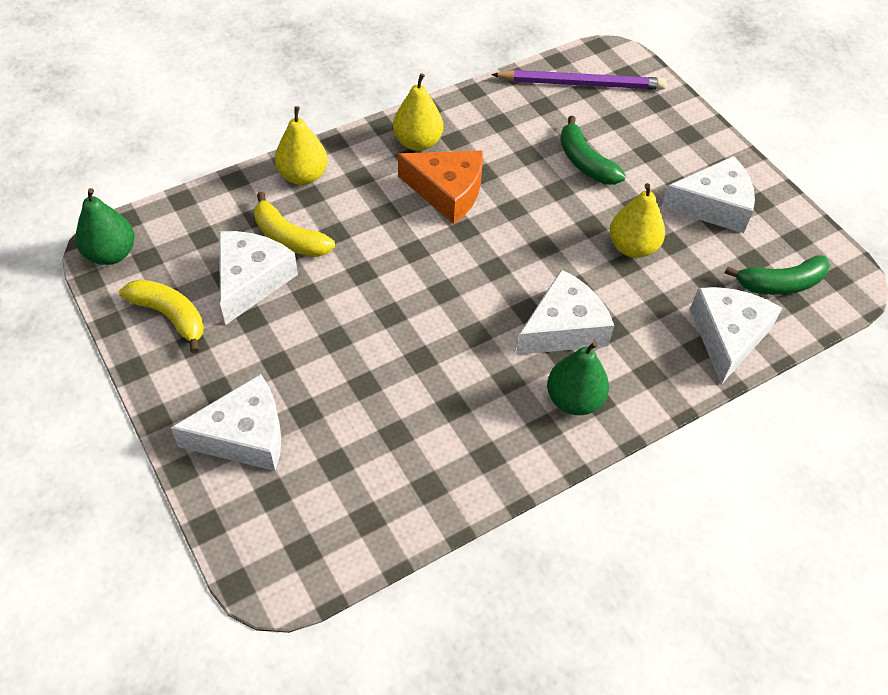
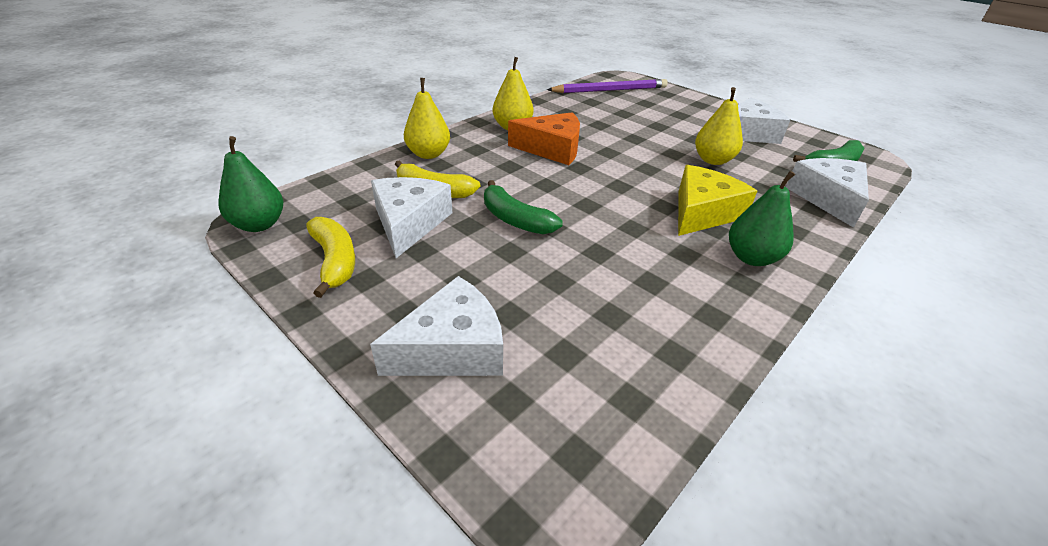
camera: 15 degrees left, 15 degrees down
(170, 316) = (335, 261): yellow banana -> yellow banana turned 45 degrees clockwise
(563, 328) = (702, 212): white cheese -> yellow cheese
(585, 162) = (642, 123): green banana -> green banana (515, 219)

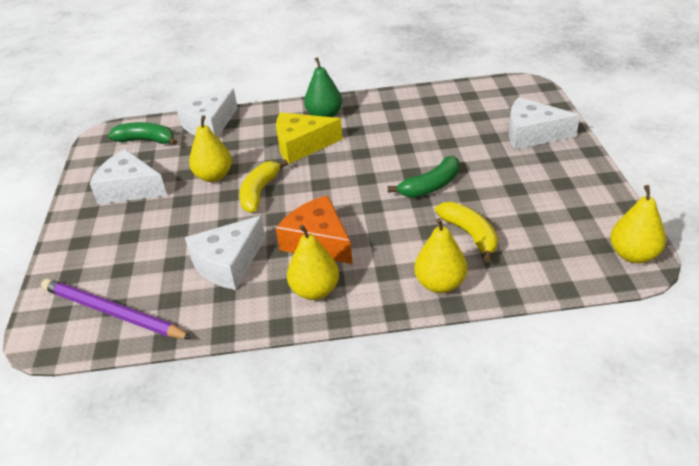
camera: 135 degrees left, 0 degrees up
(259, 225) = (633, 255): green pear -> yellow pear
(335, 261) = (579, 201): yellow banana -> yellow banana (259, 192)
(409, 223) = (510, 212): white cheese -> white cheese (228, 263)
(515, 219) = (430, 186): green banana -> green banana turned 60 degrees clockwise

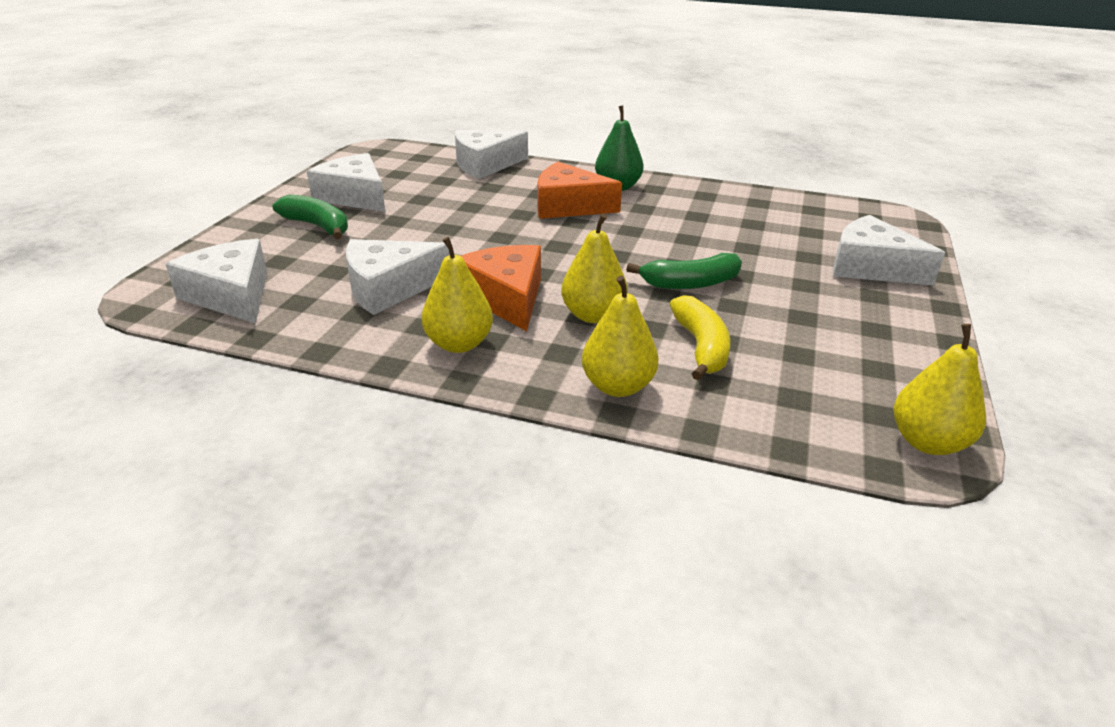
camera: 20 degrees right, 5 degrees down
(112, 313) = (231, 295): purple pencil -> white cheese
(146, 141) = (410, 162): green banana -> green banana (318, 226)
(214, 176) = (448, 208): yellow pear -> yellow pear (593, 315)
(259, 192) = (483, 235): yellow banana -> none
(302, 145) = (568, 206): yellow cheese -> orange cheese

